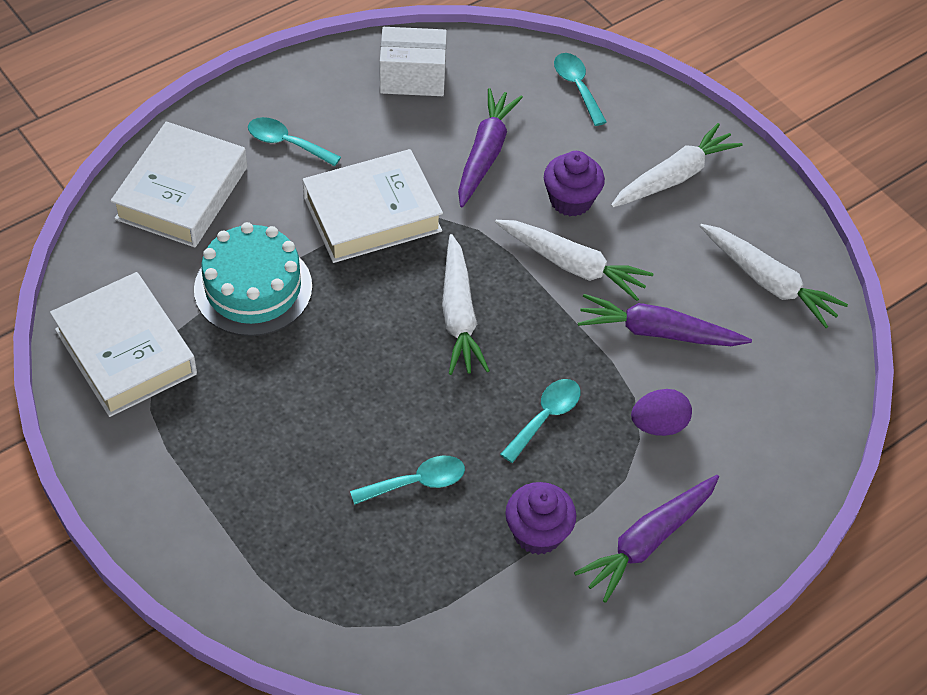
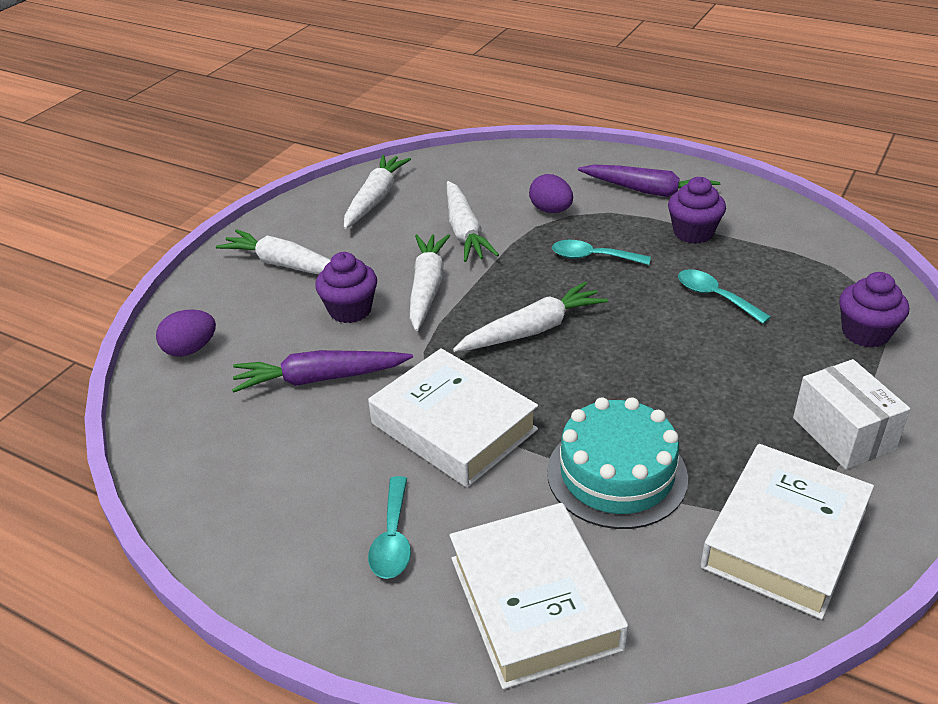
camera: 110 degrees left, 15 degrees down
(182, 193) = (535, 602): white book -> white book turned 75 degrees clockwise
(283, 571) = (865, 333): none -> purple cupcake
(412, 77) = (226, 472): white box -> white box (843, 434)
(577, 87) = (190, 349): turquoise spoon -> purple egg
(658, 332) = (464, 231): purple carrot -> white carrot

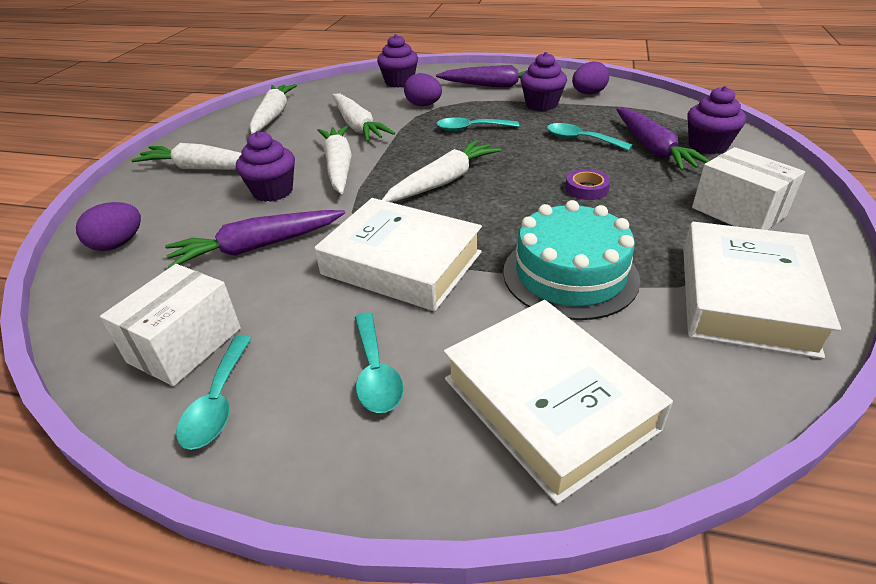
camera: 15 degrees left, 0 degrees up
(234, 474) = (185, 345): none -> white box
(253, 536) = (218, 402): none -> turquoise spoon
(535, 167) = (399, 82): none -> purple cupcake
(687, 369) = (586, 189): none -> purple tape
(760, 224) = (588, 93): none -> purple egg
(794, 325) = (652, 148): none -> purple carrot

